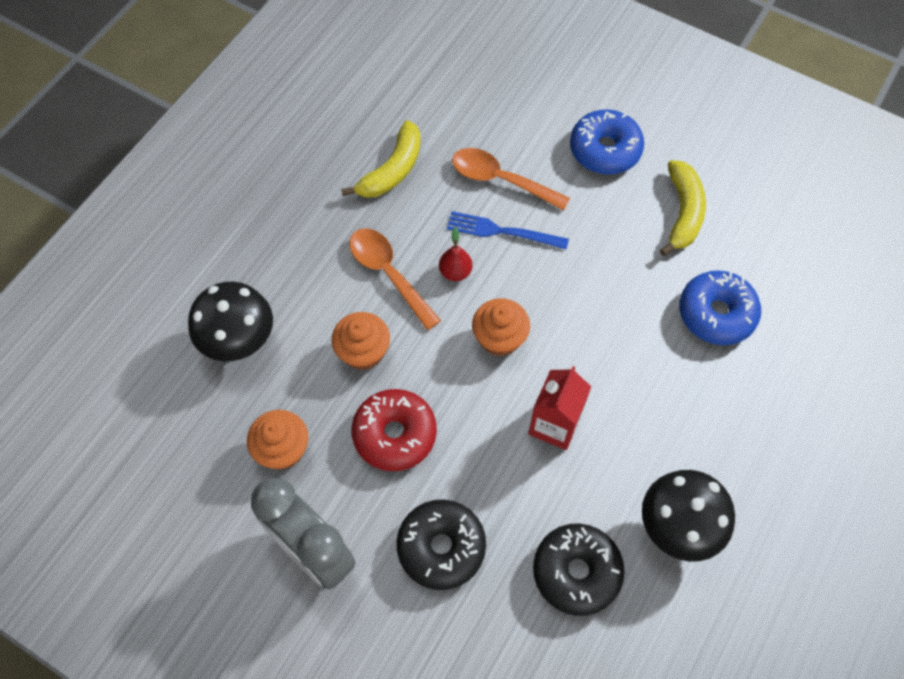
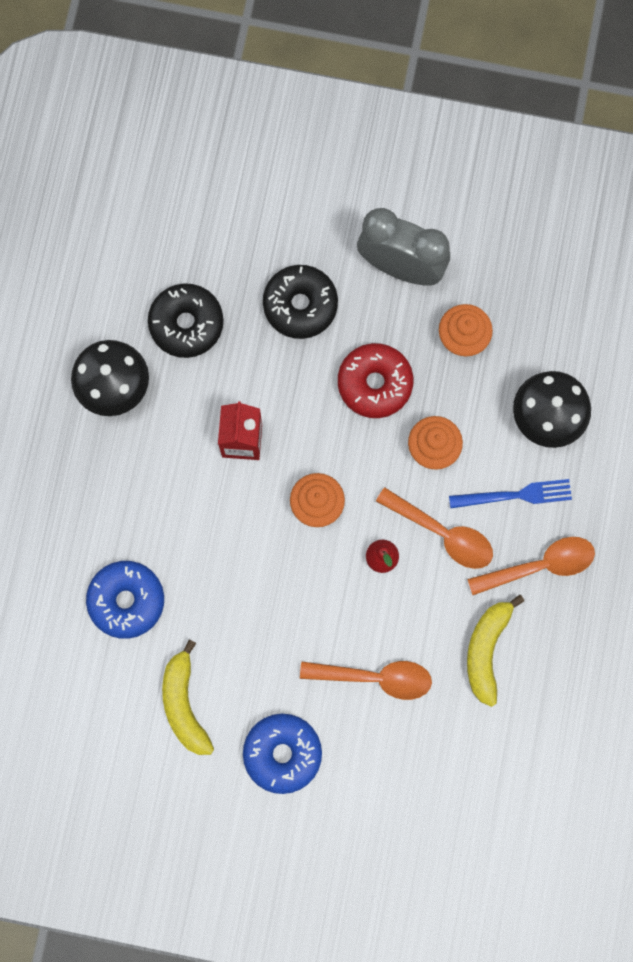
camera: 160 degrees right, 15 degrees up
(312, 219) = (540, 565): none -> orange spoon
(502, 231) = (353, 618): blue fork -> blue fork (515, 495)

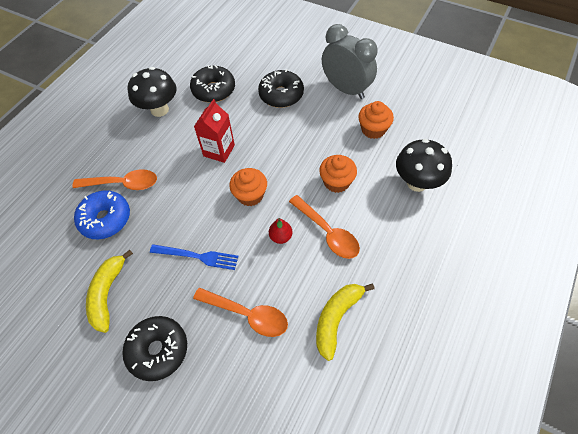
camera: 20 degrees right, 20 degrees down
(282, 753) = (158, 350): blue donut -> black donut
(374, 383) = (311, 140): red donut -> none
(515, 495) = (385, 222): blue fork -> blue fork (197, 256)
(540, 565) = (392, 271): orange spoon -> orange spoon (123, 184)

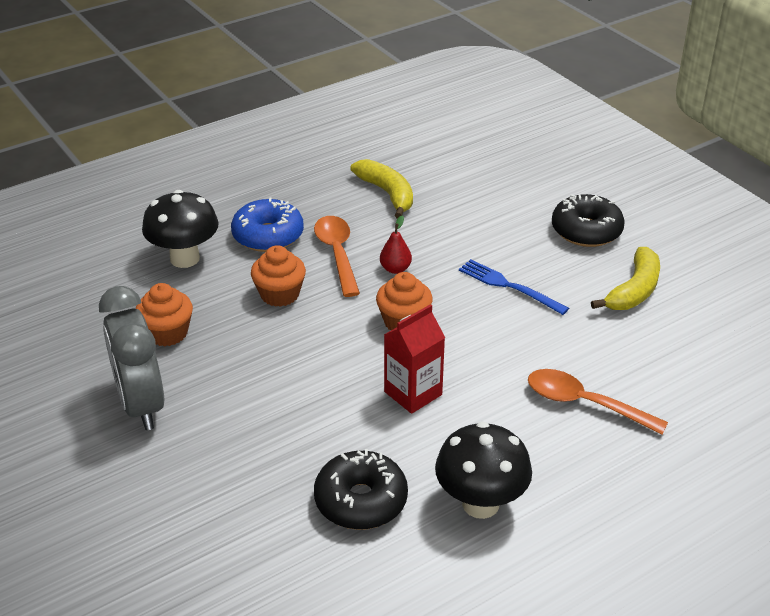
camera: 155 degrees left, 20 degrees down
(105, 219) = (622, 367): blue donut -> blue donut (268, 236)
(247, 315) = (477, 224): orange spoon -> none
(281, 95) = (251, 440): black donut -> none
(336, 318) = (387, 194): yellow banana -> yellow banana turned 90 degrees counterclockwise

